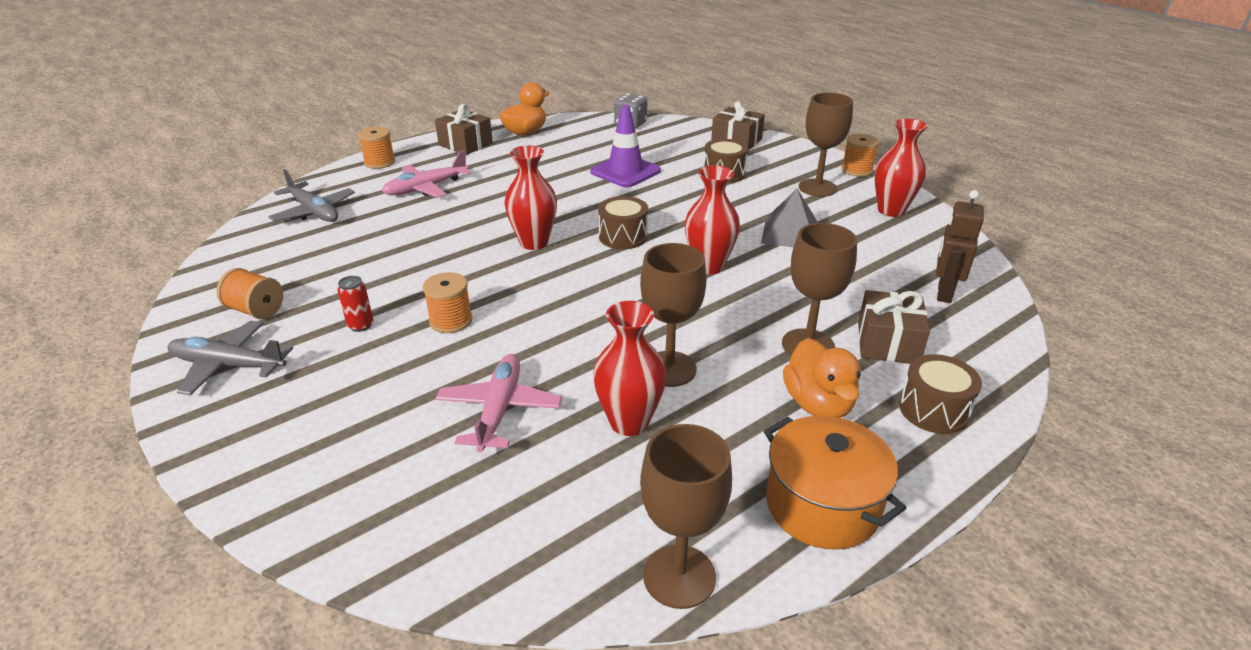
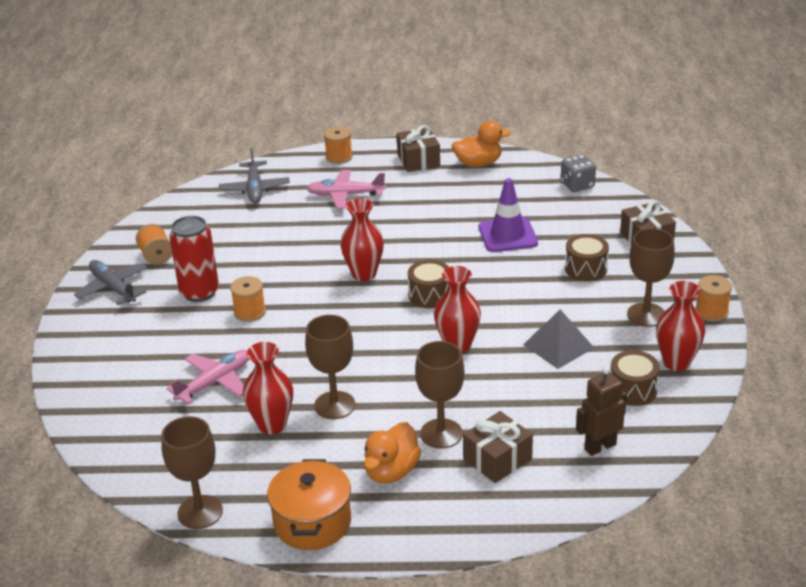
camera: 40 degrees right, 0 degrees up
(361, 325) = (199, 292): red can -> red can, size x2.12
(933, 410) = (457, 513): brown drum -> brown drum (633, 390)

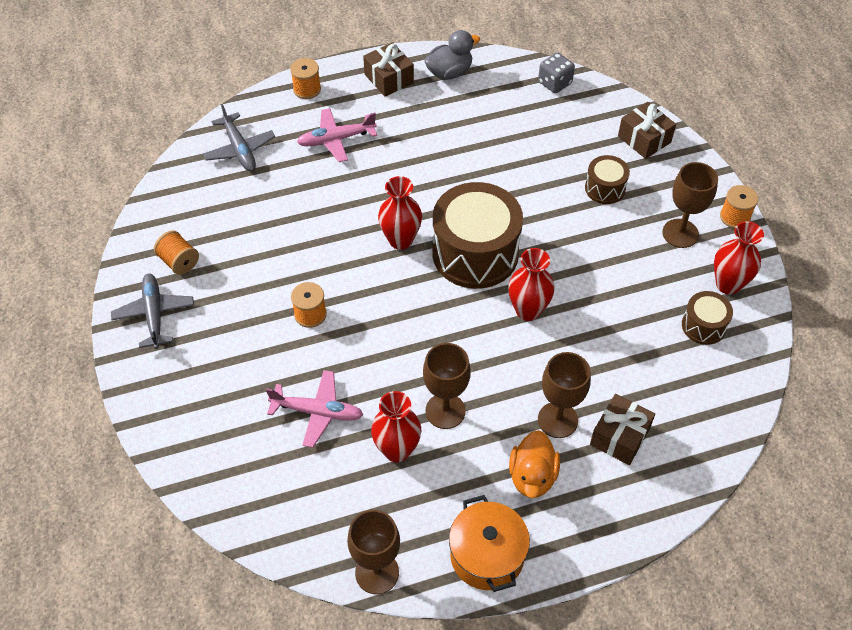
camera: 20 degrees left, 20 degrees up
(113, 288) = (154, 314): grey plane -> grey plane turned 45 degrees clockwise
(199, 292) = (247, 300): red can -> none
(215, 382) = (317, 412): pink plane -> pink plane turned 75 degrees clockwise
(430, 295) = (475, 253): brown drum -> brown drum, size x2.06
(478, 164) = (449, 72): orange duck -> grey duck
(507, 235) = (516, 161): purple traffic cone -> none
(558, 346) = (618, 289): grey pyramid -> none
(600, 446) = (701, 399): brown robot -> none

